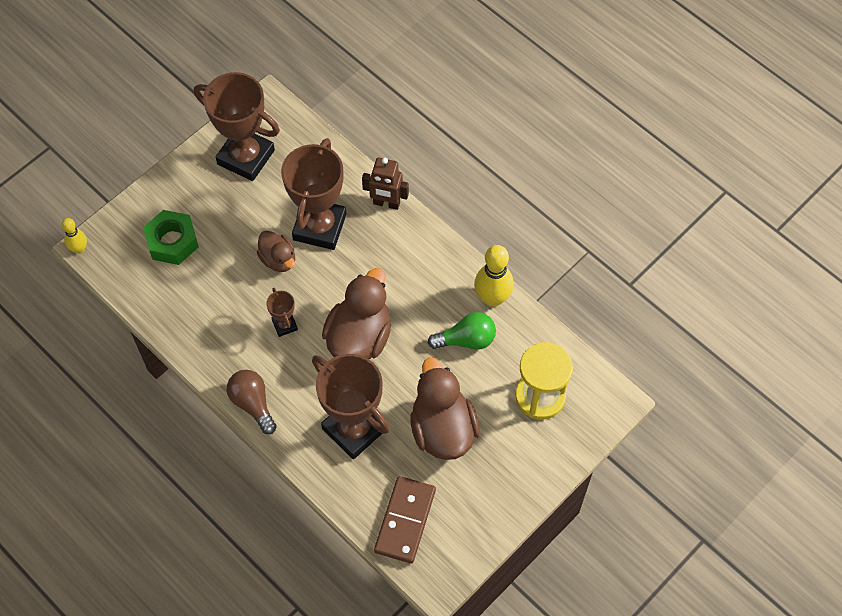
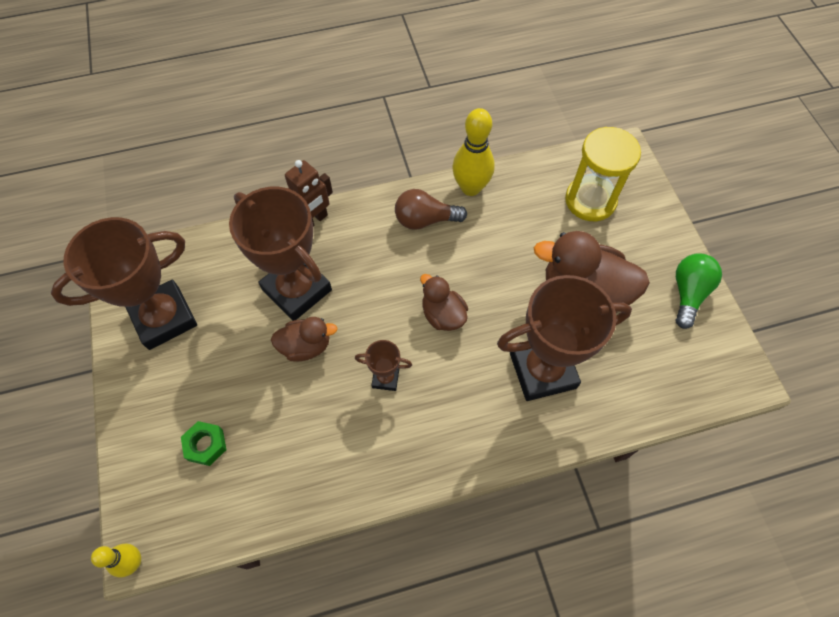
camera: 60 degrees left, 0 degrees up
(172, 241) = (206, 445): green nut -> green nut, size x0.61
(253, 404) = (459, 457): brown light bulb -> brown light bulb (425, 220)
(359, 337) = (443, 315): brown duck -> brown duck, size x0.56
(405, 521) = (667, 373): brown domino -> none
(466, 340) = (500, 228): green light bulb -> green light bulb (688, 293)

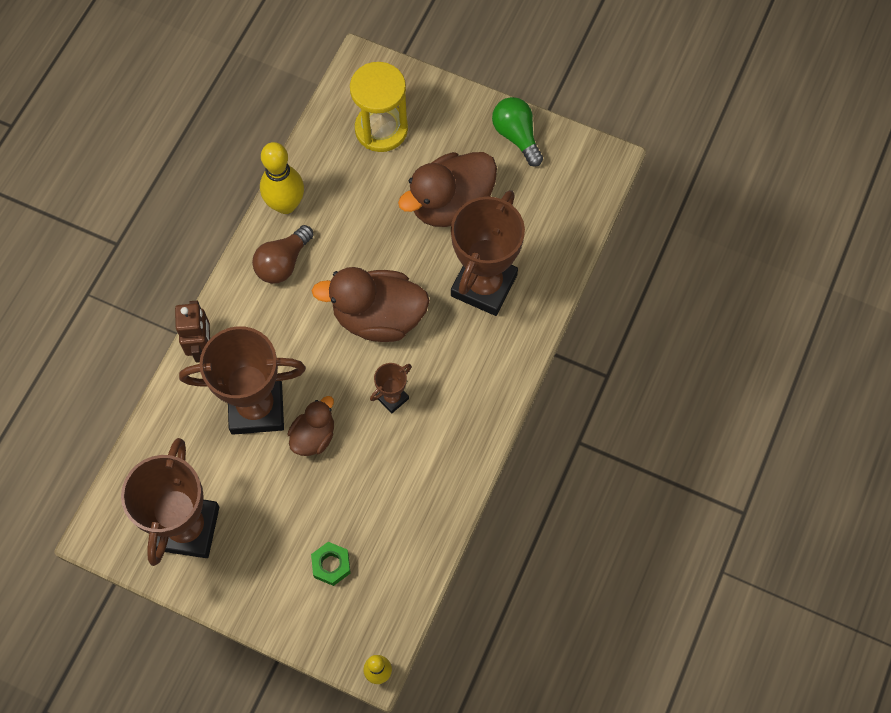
camera: 50 degrees left, 5 degrees up
(443, 315) = (378, 317): brown duck -> brown duck, size x1.78

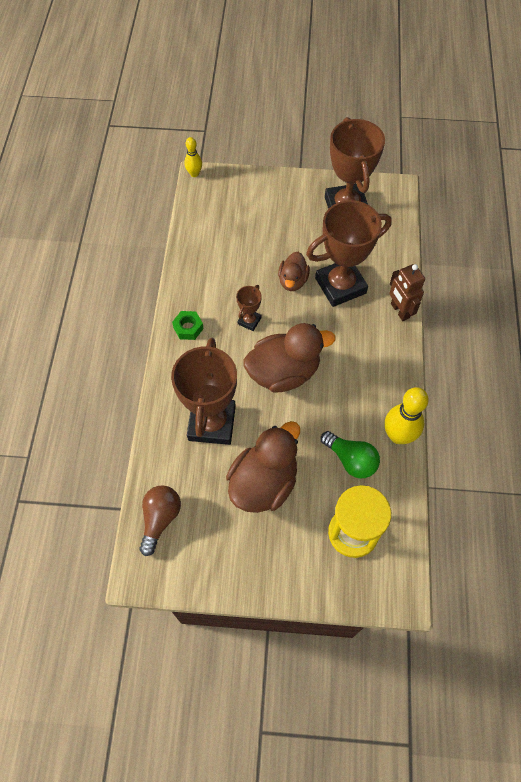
camera: 160 degrees right, 5 degrees down
(283, 263) = (375, 389): brown light bulb -> brown light bulb (160, 519)
(331, 565) = (246, 215): green nut -> green nut (188, 328)
(516, 136) = (229, 570): green light bulb -> green light bulb (351, 460)

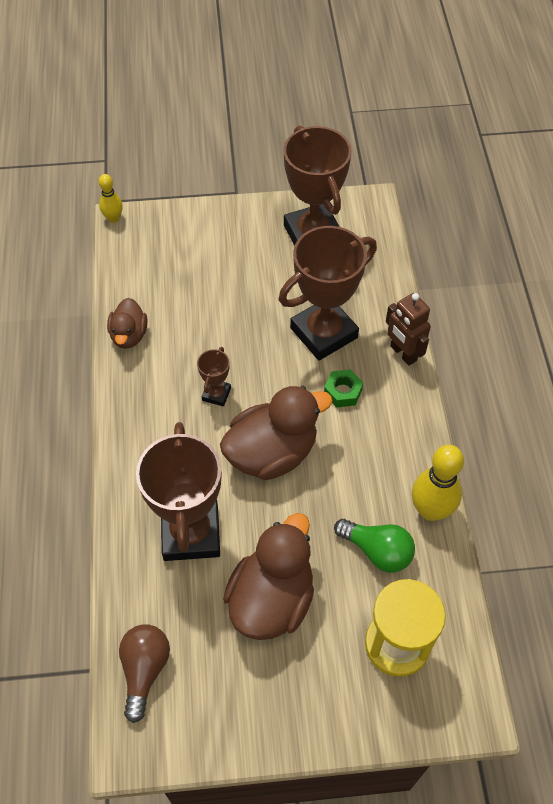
camera: 10 degrees left, 5 degrees down
(188, 328) = (139, 415): green nut -> green nut (343, 392)
(293, 281) = (262, 335): brown duck -> brown duck (129, 335)

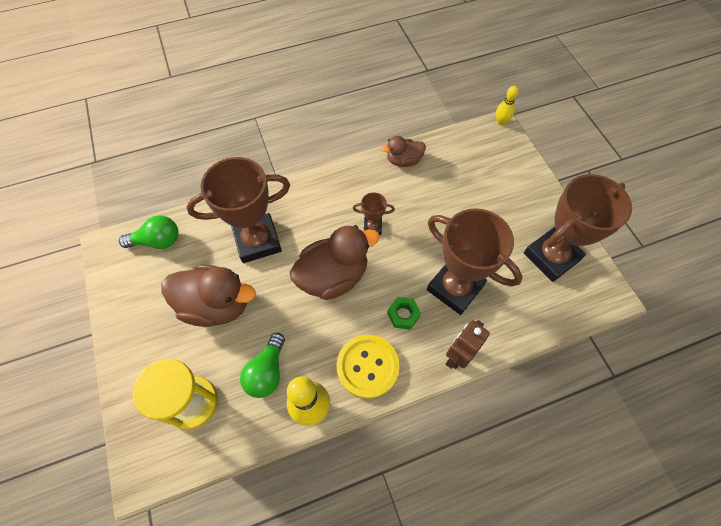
camera: 75 degrees right, 5 degrees up
(144, 670) = (157, 241): brown light bulb -> green light bulb
(272, 453) = (333, 276): brown duck -> brown duck turned 75 degrees counterclockwise
(395, 442) = (367, 366): none -> yellow button

